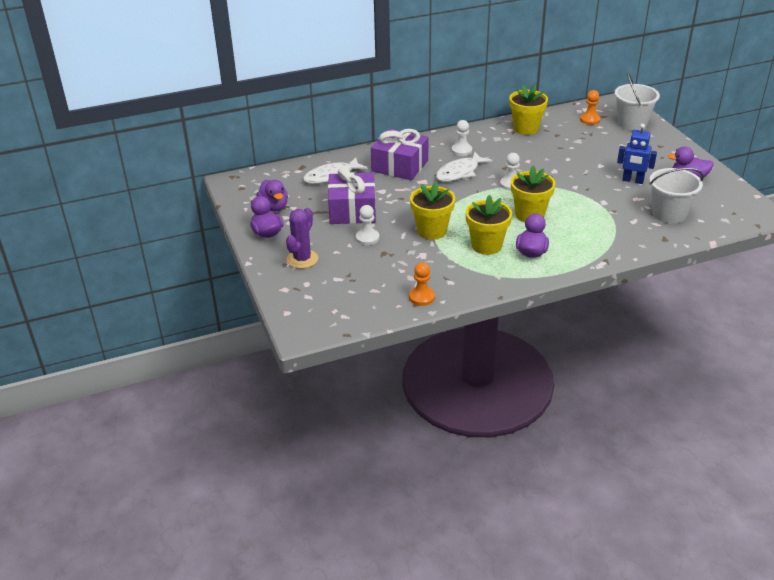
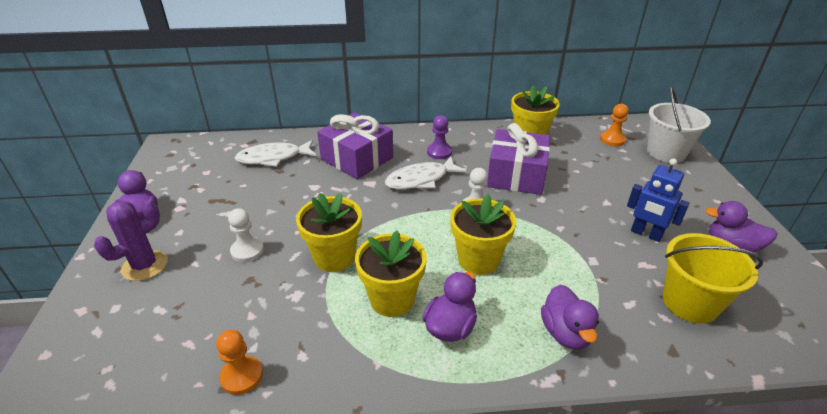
camera: 15 degrees right, 0 degrees up
(274, 207) = (180, 184): purple duck -> purple duck (566, 333)
(352, 210) = (261, 206): purple gift -> purple gift (516, 175)
(461, 150) = (439, 152): white pawn -> purple pawn
(669, 214) = (690, 303): white bucket -> yellow bucket

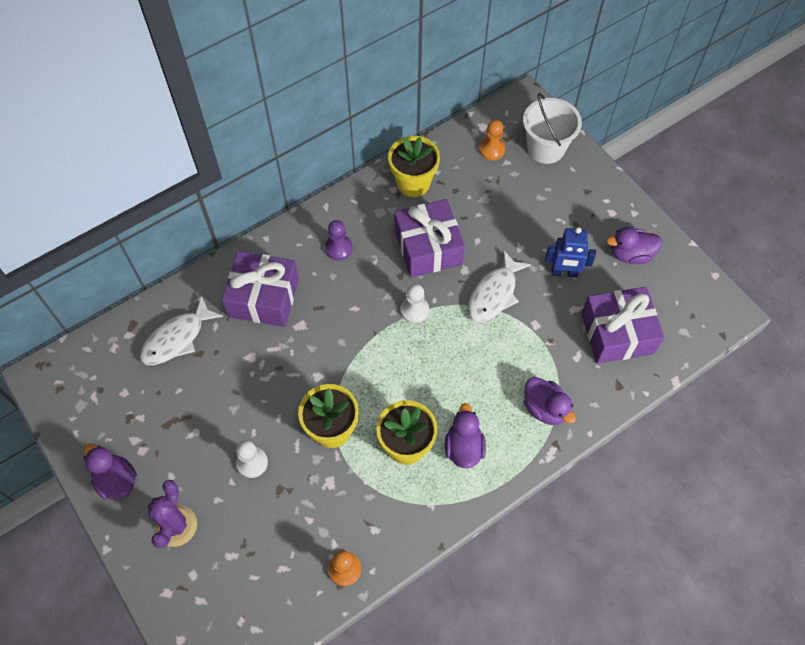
camera: 30 degrees left, 25 degrees up
(421, 179) = (345, 297): white fish -> white fish (494, 294)
(478, 260) = (449, 370): yellow flower pot -> none
(690, 303) = (617, 333): yellow bucket -> purple gift

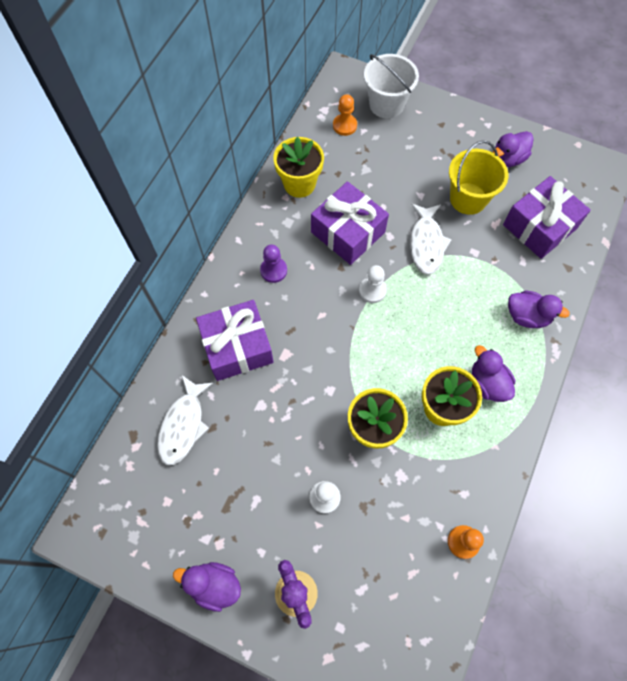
camera: 30 degrees left, 5 degrees up
(564, 272) = (468, 198): blue robot -> yellow bucket

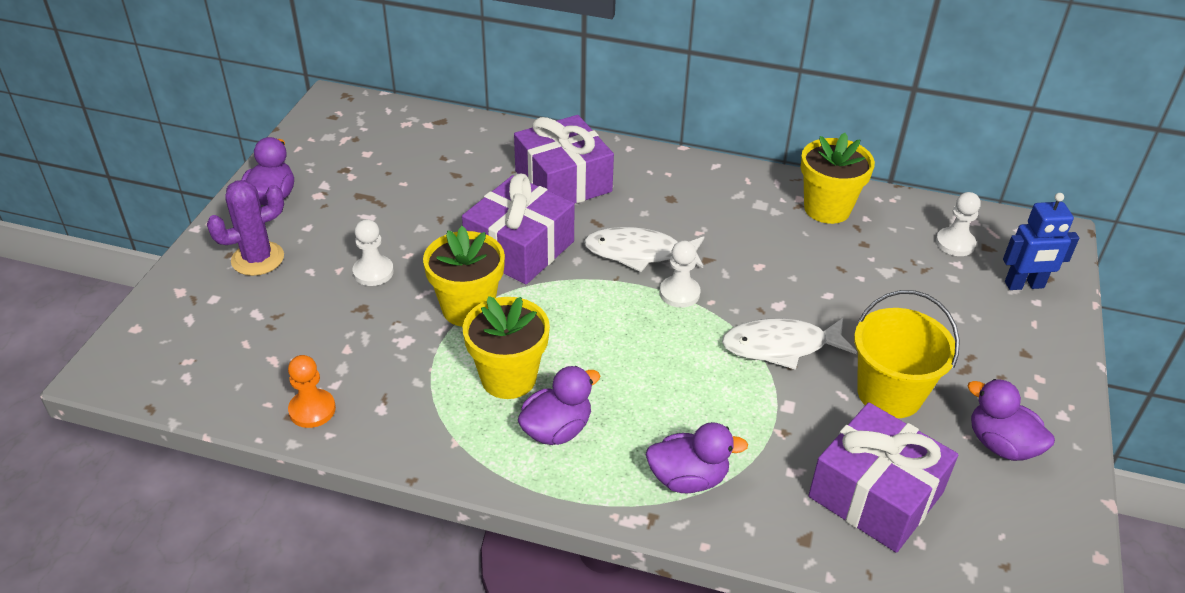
camera: 80 degrees right, 25 degrees down
(183, 425) = (456, 153): white fish -> white fish (639, 253)
(273, 270) = (680, 199): purple pawn -> none
(344, 125) = (955, 243): orange pawn -> white pawn
(348, 232) = (767, 261): purple gift -> purple gift (520, 248)
(386, 104) = (1024, 285): white bucket -> blue robot
(527, 316) = (688, 478): purple duck -> purple duck turned 105 degrees counterclockwise

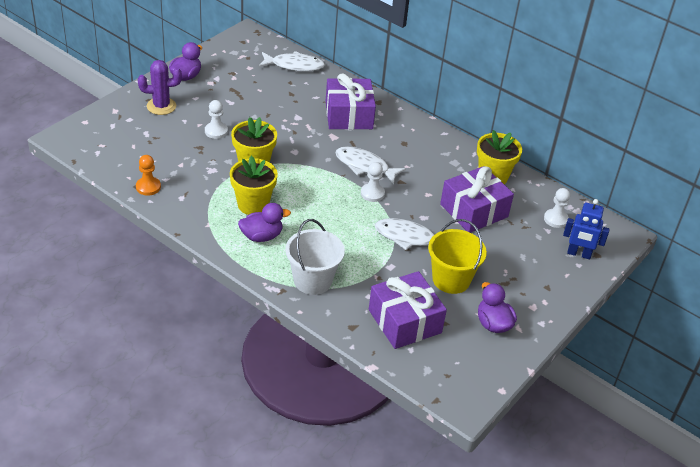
camera: 20 degrees right, 0 degrees up
(434, 130) = (294, 65): none -> white fish
(520, 248) = (301, 143): purple gift -> purple gift (474, 210)
(688, 478) = (312, 280): purple duck -> white bucket

